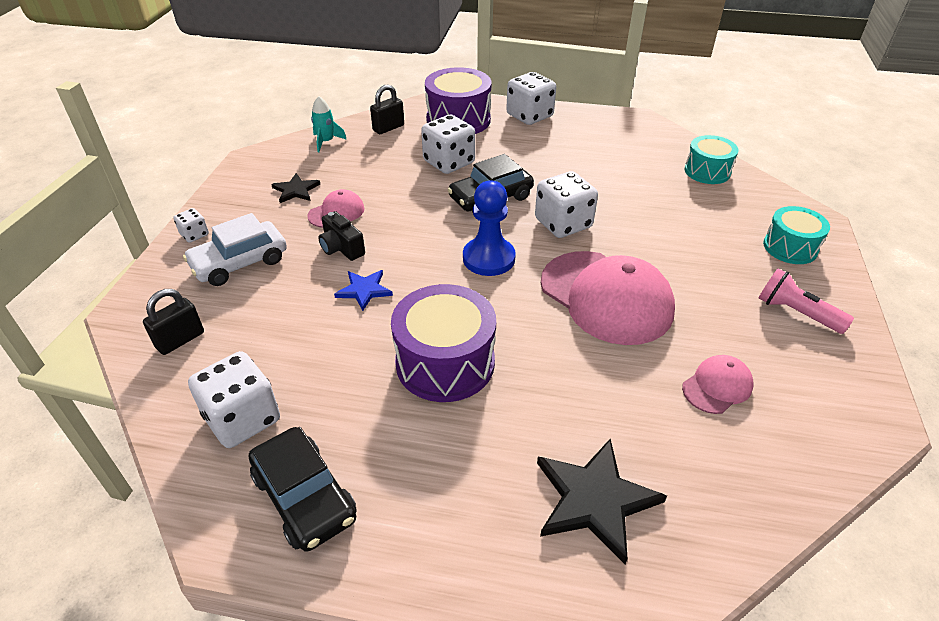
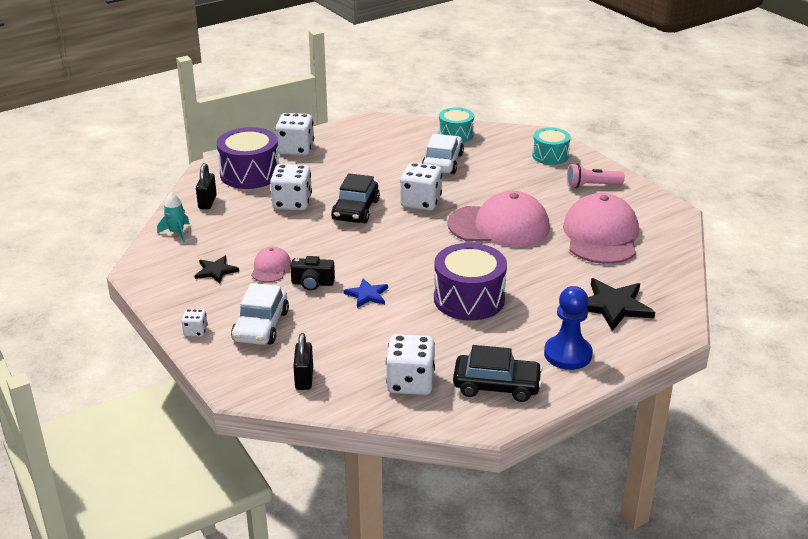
camera: 45 degrees left, 10 degrees down
(489, 258) = (409, 241): blue pawn -> blue pawn (567, 354)
(649, 193) = (442, 162): none -> white car
(717, 386) = (601, 235): pink cap -> pink cap, size x2.11

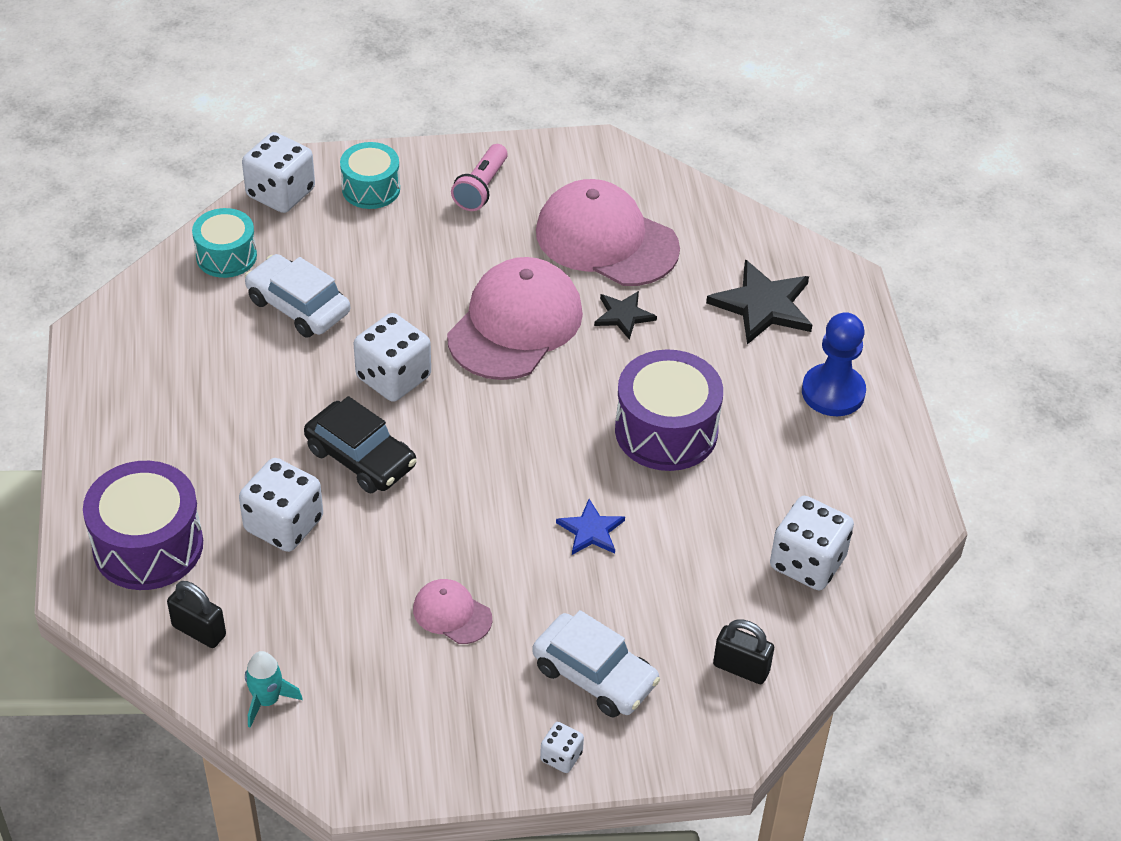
camera: 65 degrees left, 15 degrees up
(216, 271) = (416, 683): black star -> black star (623, 315)
(295, 149) = (112, 459): white dice -> white dice (280, 193)
(312, 283) = (525, 580): black camera -> none
(496, 386) = (857, 484): black car -> none

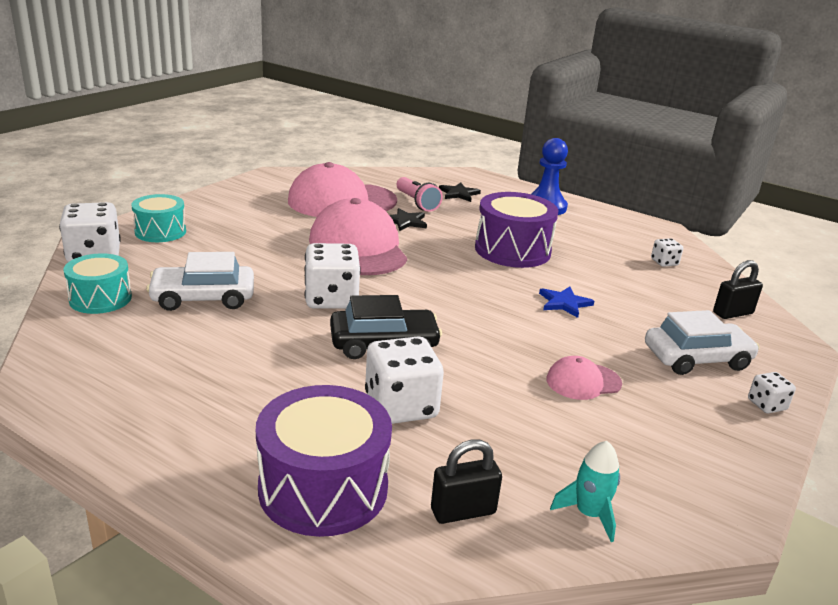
camera: 50 degrees left, 20 degrees down
(481, 188) = (234, 208): pink flashlight -> pink flashlight (417, 203)
(763, 305) = (459, 194): black star -> black star, size x0.58
(807, 562) = (664, 262): white dice -> white dice, size x0.50

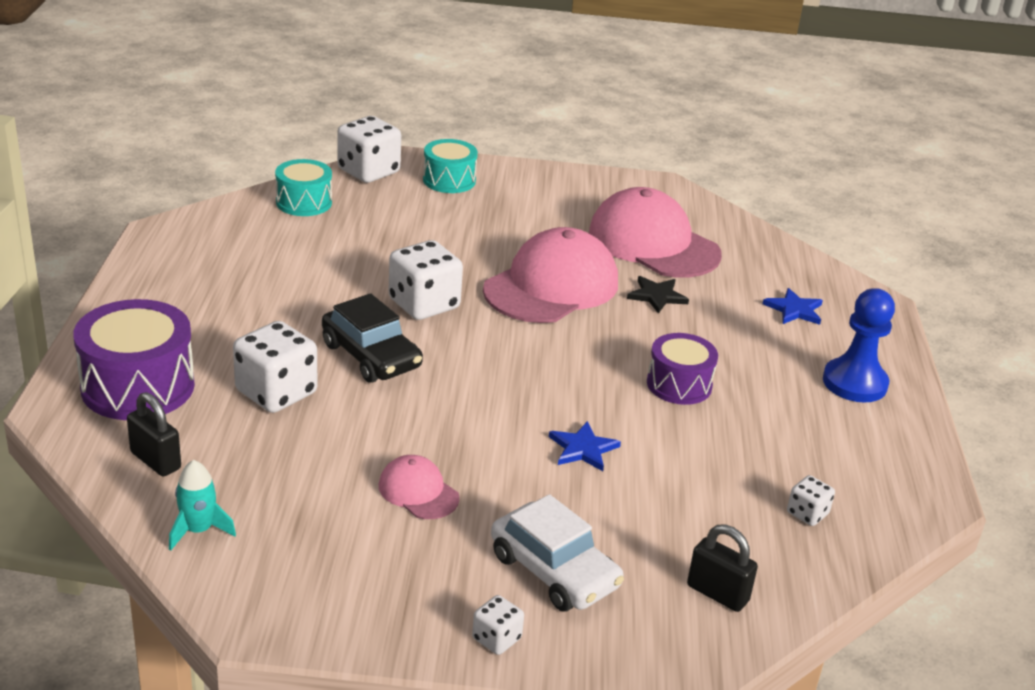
camera: 60 degrees right, 5 degrees up
(203, 298) = (354, 243): white car -> none
(417, 203) = (721, 289): pink flashlight -> none
(459, 194) = (794, 310): black star -> blue star
(512, 250) = (679, 384): purple drum -> purple drum, size x0.63

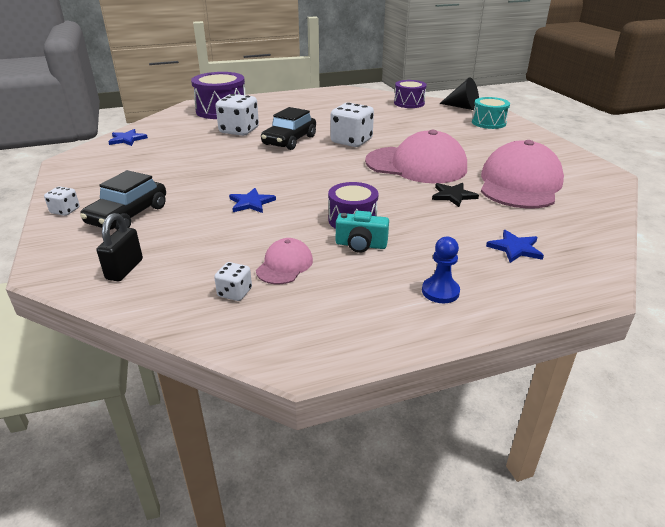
camera: 70 degrees right, 0 degrees up
(155, 461) = (171, 123): black padlock -> none
(198, 530) = (127, 139): turquoise rocket -> blue star
(304, 202) = (409, 103): turquoise drum -> purple drum
(368, 171) = (463, 107): white dice -> black cone
(418, 491) = (180, 171): pink cap -> pink cap (284, 265)
(554, 571) = (128, 215): white car -> black car
(742, 398) = (361, 245): none -> turquoise camera
(854, 383) = (440, 291): blue pawn -> blue pawn, size x0.62

